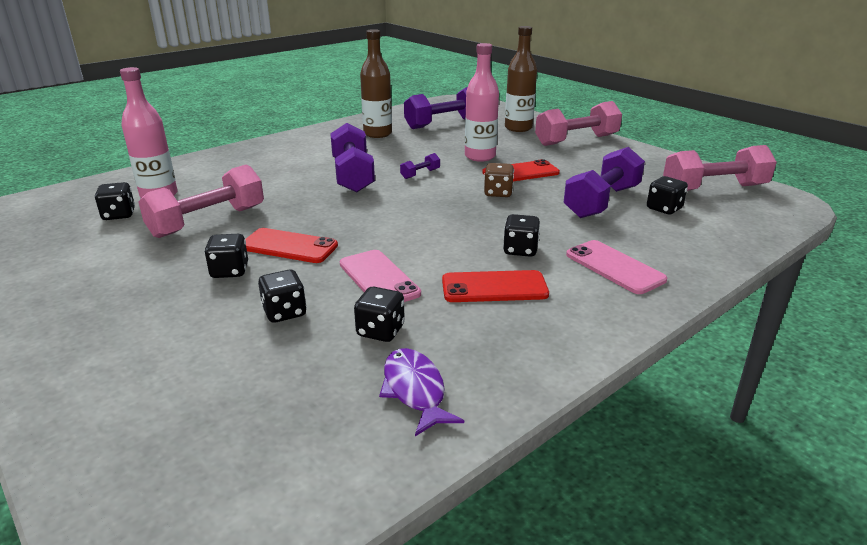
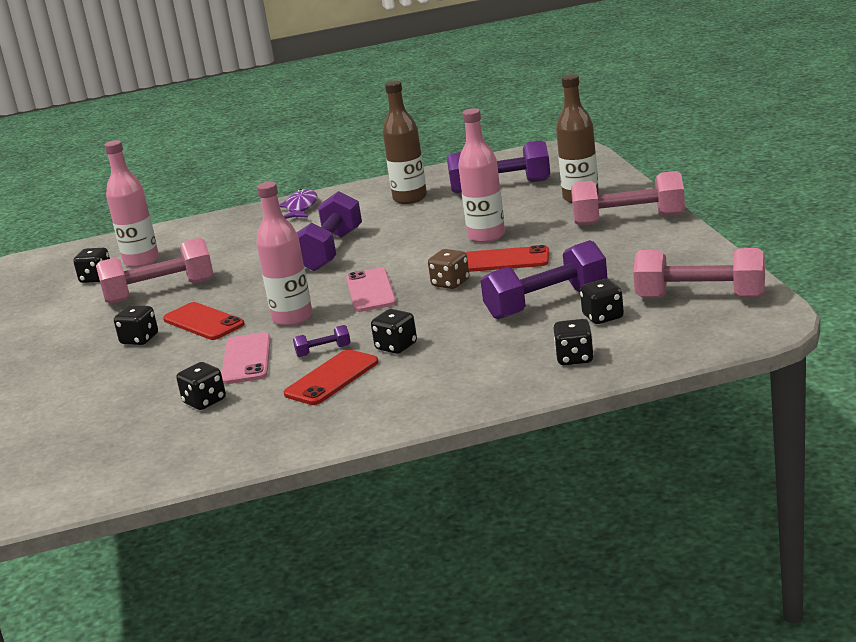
camera: 30 degrees right, 5 degrees down
(284, 312) = (150, 378): black dice -> black dice (574, 358)
(383, 234) = (292, 318): none -> pink bottle
(415, 390) = (185, 446): purple fish -> purple fish (300, 208)
(420, 174) = (398, 254): purple dumbbell -> purple dumbbell (323, 351)
(494, 287) = (331, 378): red phone -> red phone turned 75 degrees counterclockwise
(614, 267) = (462, 372): pink phone -> pink phone (370, 291)

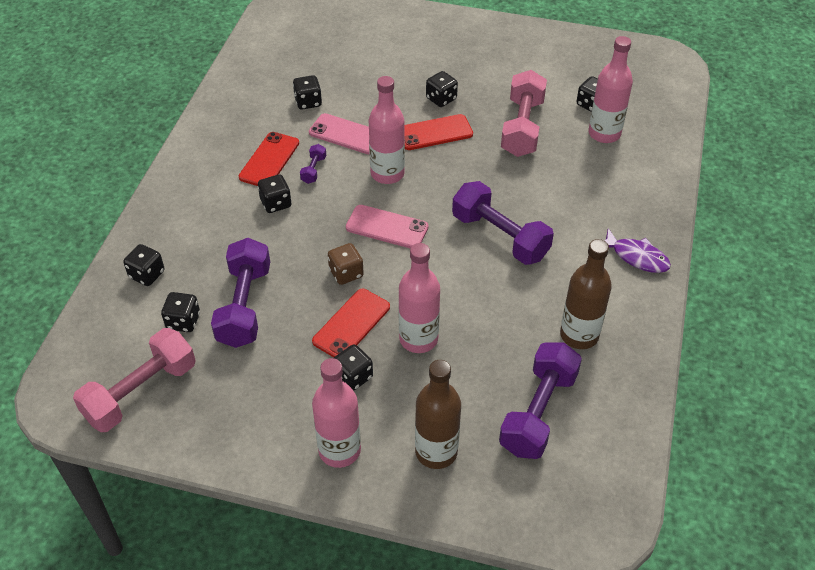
camera: 115 degrees right, 25 degrees up
(331, 378) = (269, 160): red phone -> red phone turned 45 degrees clockwise
(557, 240) = (353, 377): none -> black dice
(629, 220) = (339, 450): pink dumbbell -> pink bottle

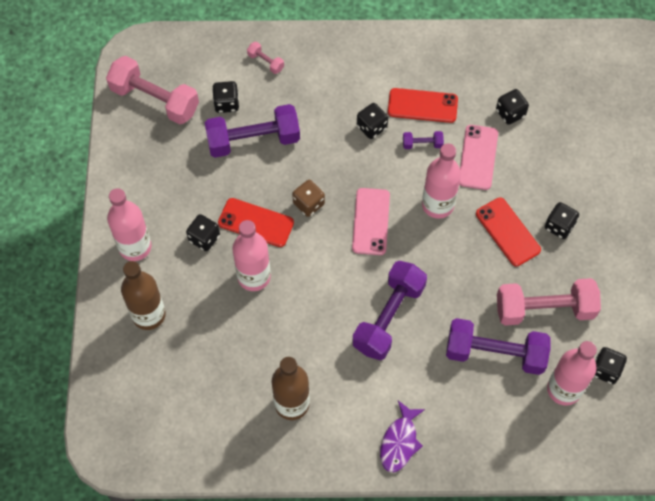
camera: 75 degrees right, 15 degrees up
(147, 274) = (266, 62): black dice -> pink dumbbell
(538, 412) = (203, 384): purple dumbbell -> purple dumbbell (495, 353)

